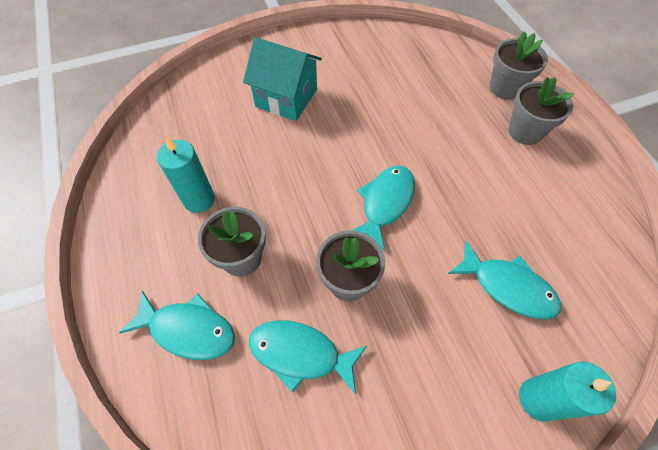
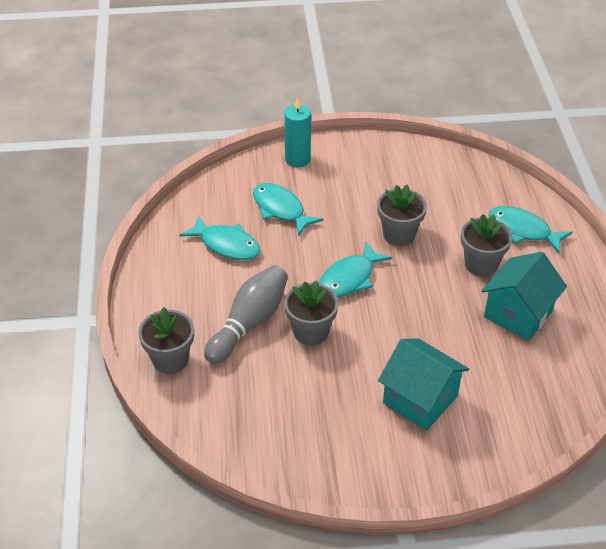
camera: 165 degrees left, 15 degrees down
(199, 199) = (518, 314): turquoise candle -> turquoise house
(300, 354) = (443, 204): turquoise fish -> turquoise fish (226, 245)
(459, 132) = (249, 323): none -> grey bowling pin
(525, 131) = (184, 311): grey flower pot -> grey flower pot (311, 332)

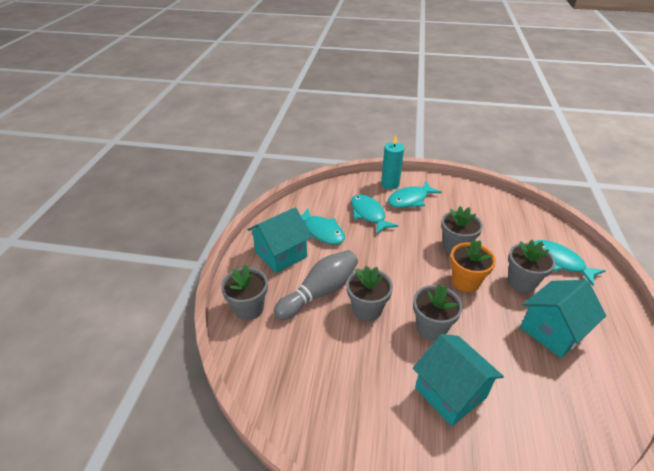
camera: 15 degrees right, 5 degrees down
(184, 285) = (281, 254): none -> turquoise house
(349, 278) = (409, 273): turquoise fish -> turquoise fish (410, 200)
(388, 337) = (431, 327): none -> grey flower pot
(417, 276) = (465, 281): none -> orange flower pot

